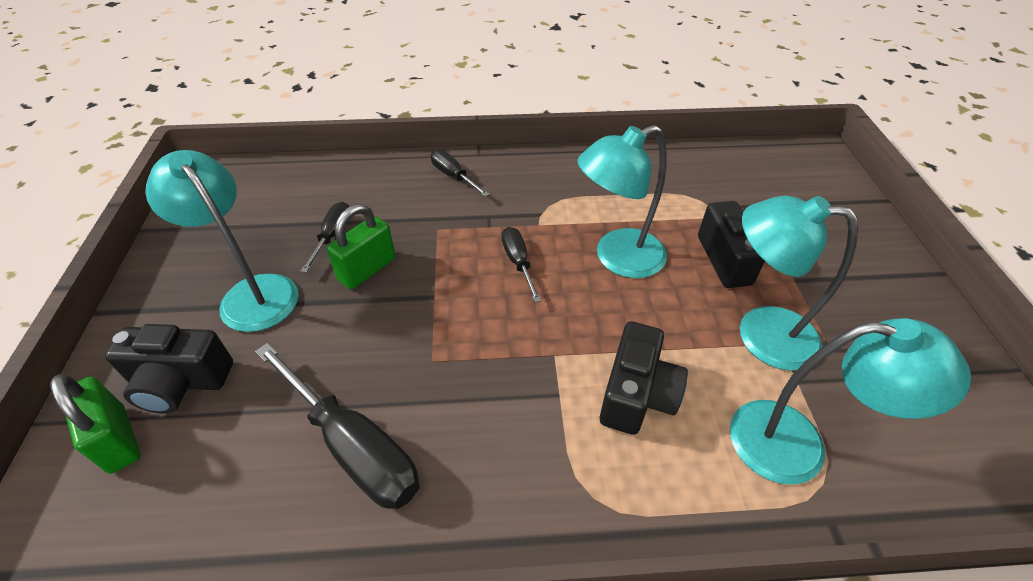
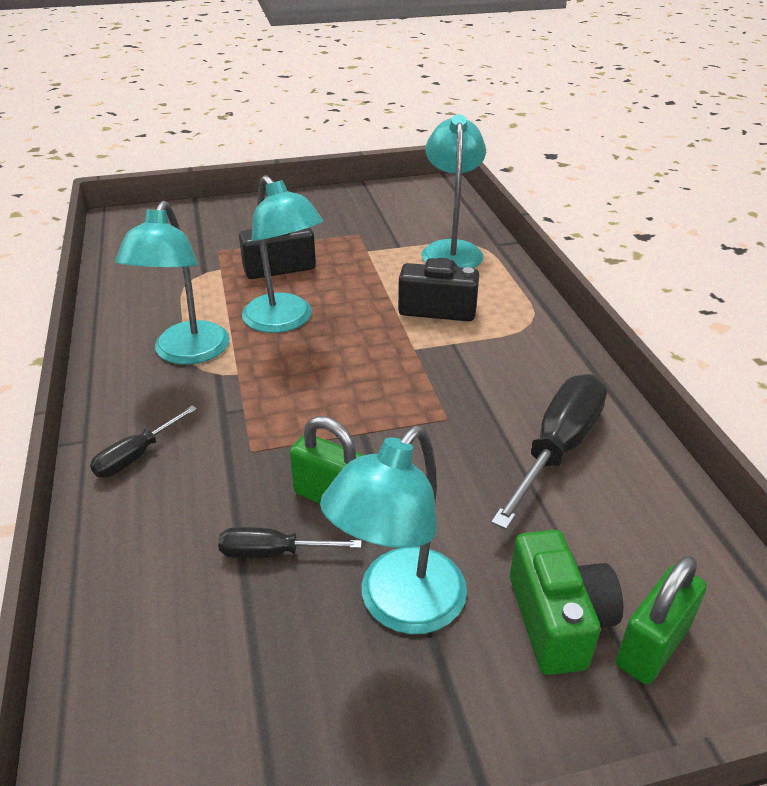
camera: 100 degrees left, 10 degrees down
(180, 382) = (558, 620): black camera -> green camera
(518, 263) = (301, 381): black screwdriver -> none
(760, 333) = (359, 257): turquoise lamp -> turquoise lamp (187, 353)

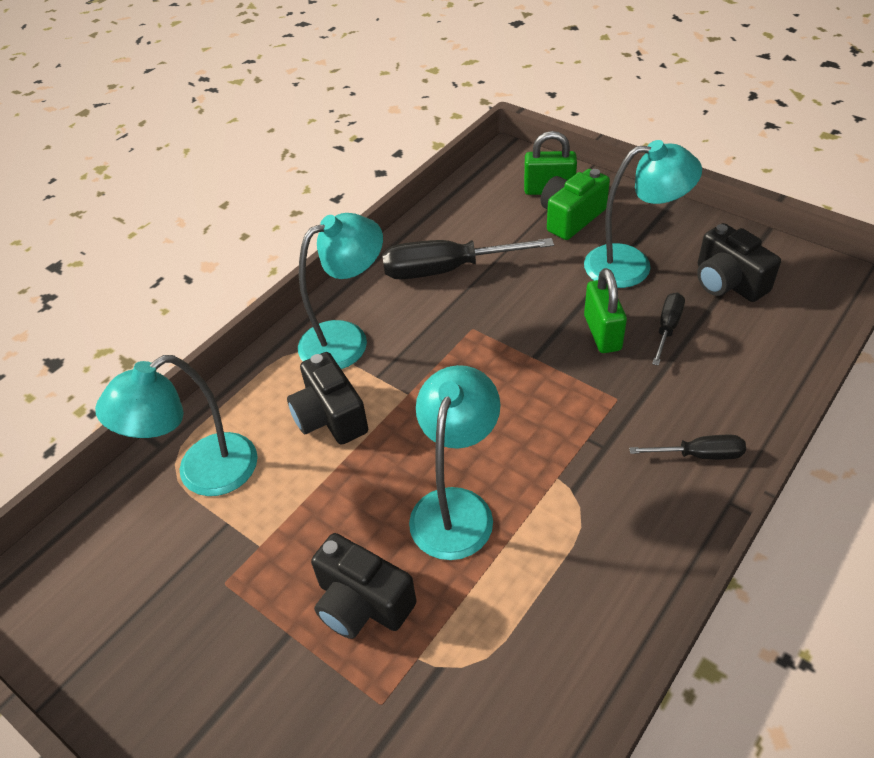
camera: 125 degrees left, 10 degrees up
(187, 353) = (575, 538): turquoise lamp -> turquoise lamp (346, 339)
(259, 680) = (728, 282): none -> black camera
(273, 552) = (667, 328): black screwdriver -> black screwdriver turned 120 degrees counterclockwise

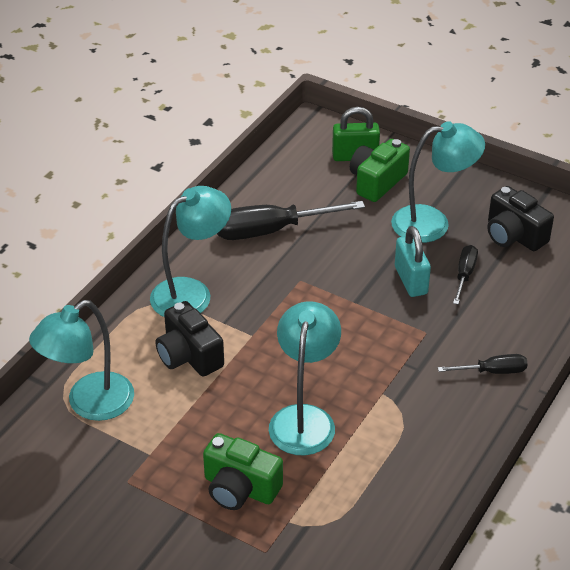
camera: 10 degrees left, 5 degrees down
(362, 603) = (240, 488): black camera -> green camera
(602, 333) = (410, 280): green padlock -> turquoise padlock

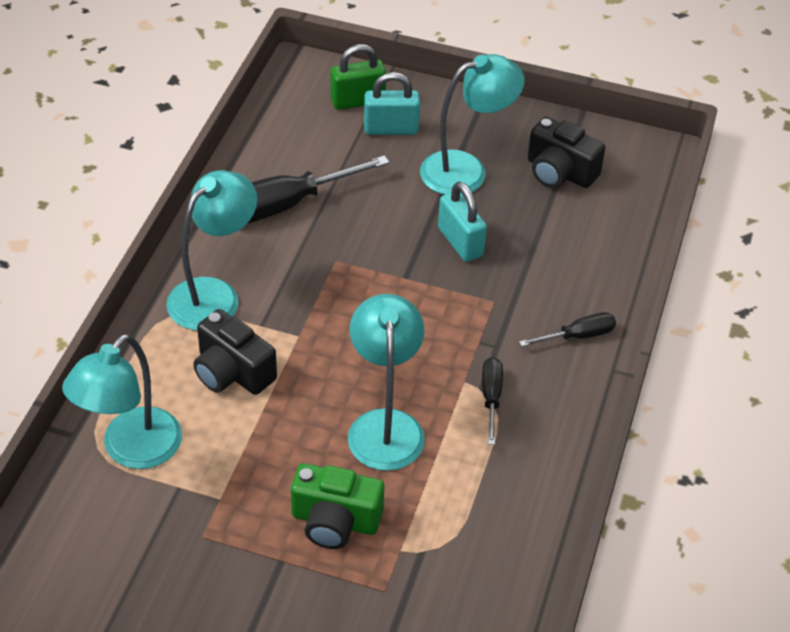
camera: 15 degrees left, 5 degrees up
(377, 182) = (391, 129): green camera -> turquoise padlock
(464, 275) = (518, 227): black screwdriver -> black screwdriver (491, 398)

